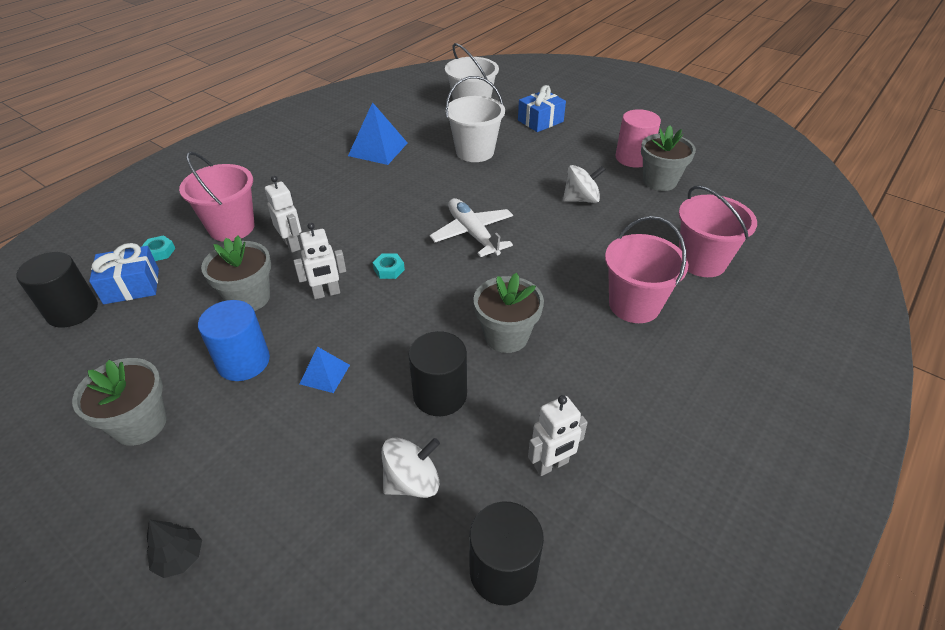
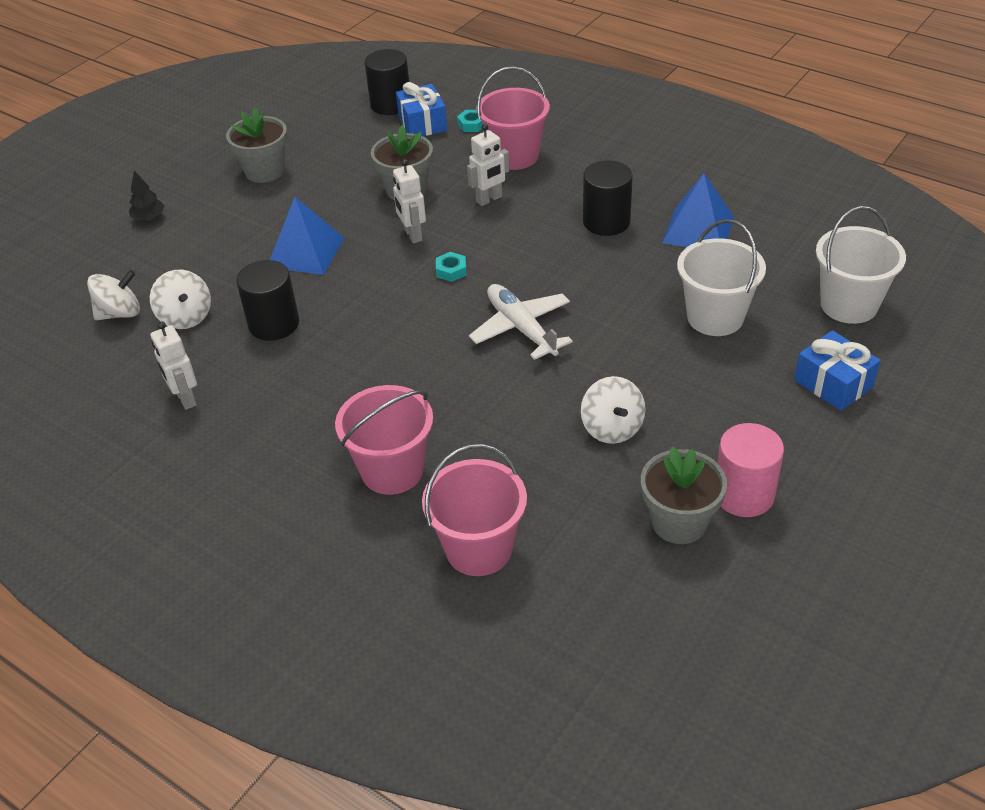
camera: 90 degrees right, 0 degrees up
(243, 361) = (325, 205): blue cylinder -> none
(324, 374) = (306, 252): blue pyramid -> blue pyramid, size x1.76
(389, 563) = (120, 313): none -> white spinning top
(472, 233) = (521, 328): white plane -> white plane turned 90 degrees counterclockwise
(503, 571) = (98, 372): black cylinder -> black cylinder (606, 222)
(506, 336) = (346, 364): grey flower pot -> none

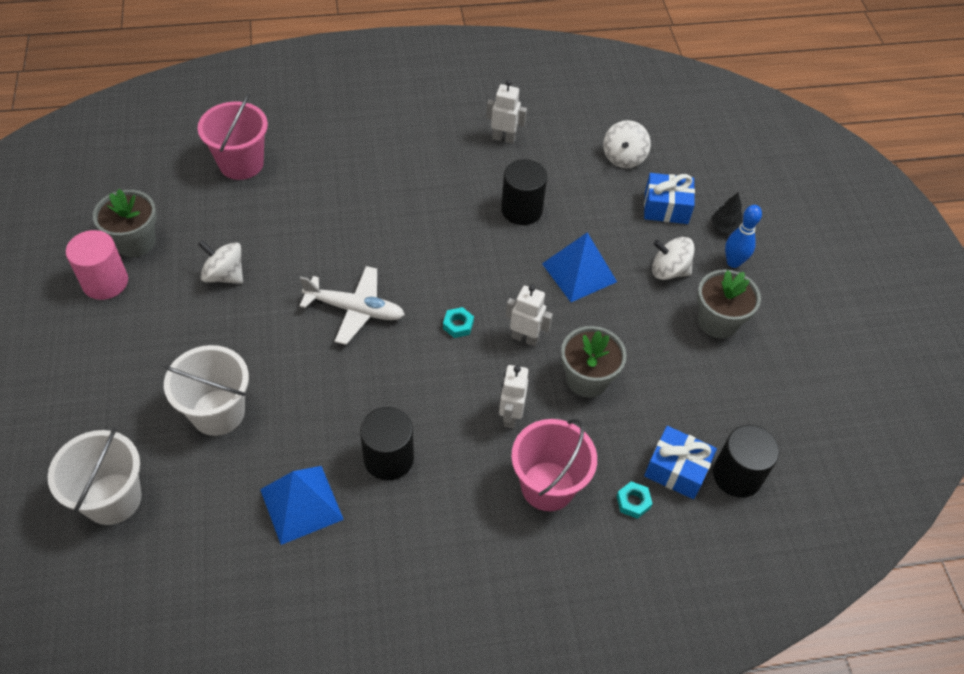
camera: 130 degrees right, 10 degrees up
(185, 317) = (581, 180): white spinning top -> white spinning top (669, 271)
(187, 195) = (733, 262): none -> blue bowling pin
(392, 470) = (334, 172): pink bucket -> none
(833, 383) = (87, 406): blue gift -> blue gift (666, 208)

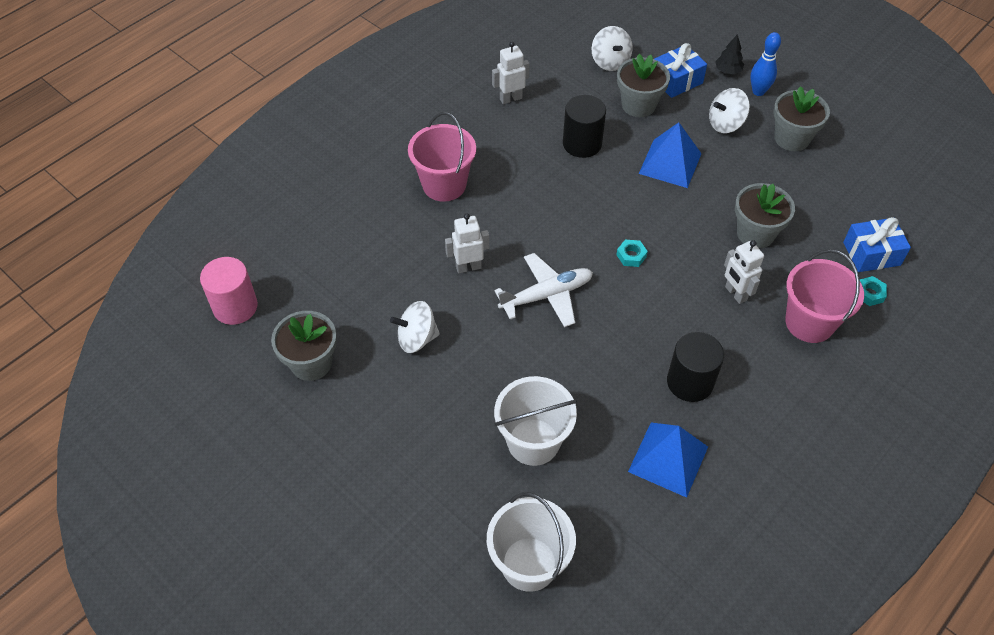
camera: 35 degrees left, 0 degrees up
(105, 282) = (324, 411): pink cylinder -> pink cylinder (235, 307)
(241, 163) = (327, 244): pink bucket -> pink bucket (444, 185)
(525, 338) = (685, 233): white robot -> white robot (468, 267)
(607, 208) = (638, 105): none -> grey flower pot
(737, 475) = (908, 231): black cylinder -> none

